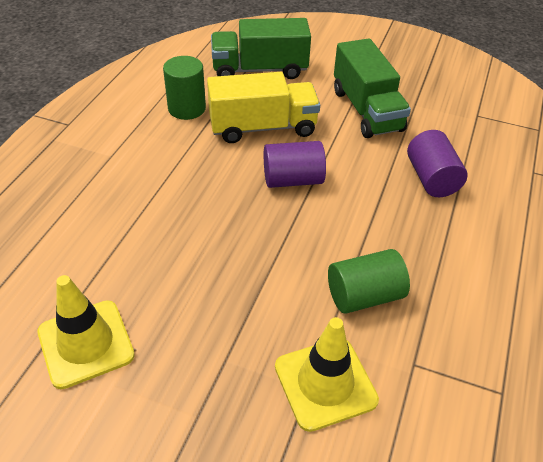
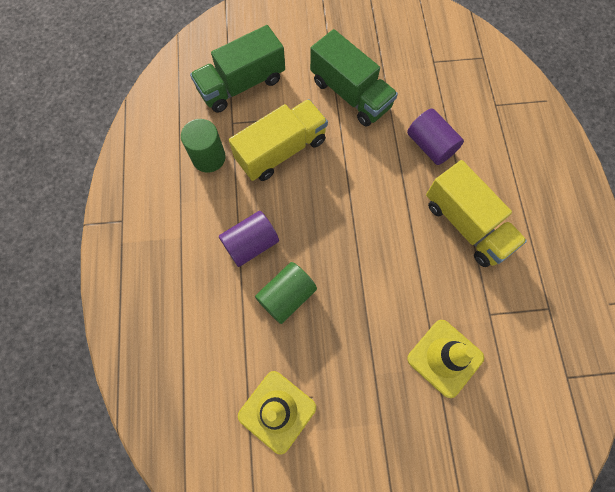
camera: 25 degrees left, 25 degrees up
(293, 180) = (333, 194): purple cylinder -> purple cylinder (251, 244)
(364, 296) = (435, 276): green cylinder -> green cylinder (287, 296)
(434, 262) = (466, 224): none -> yellow truck

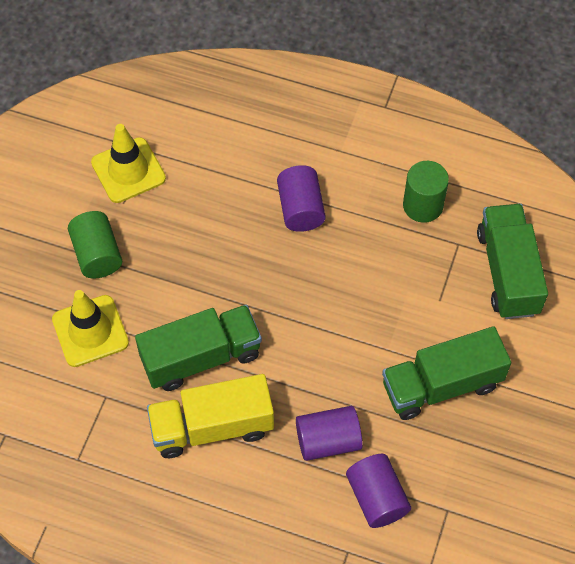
camera: 115 degrees right, 10 degrees down
(281, 150) = (398, 279): yellow truck -> none
(287, 296) = (229, 219): green cylinder -> green cylinder (97, 254)
(418, 258) = (201, 357): none -> green truck
(451, 102) = (377, 497): none -> purple cylinder

